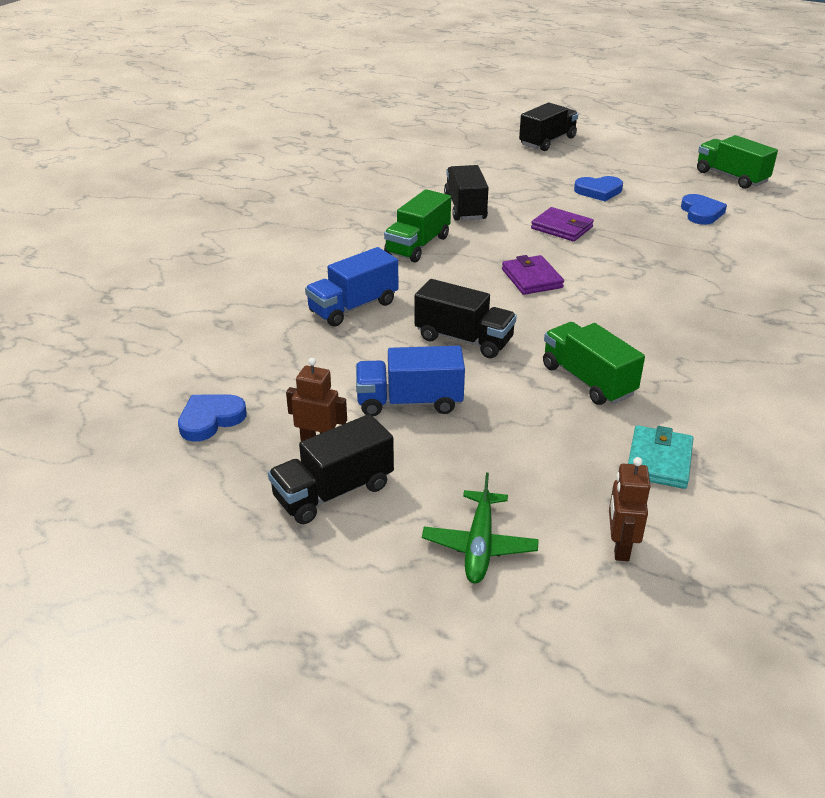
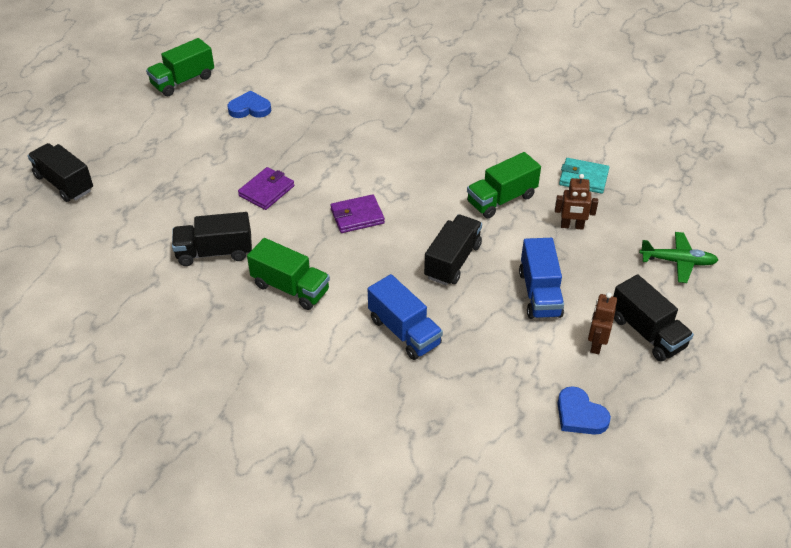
camera: 90 degrees left, 10 degrees up
(598, 191) = (195, 161): blue heart -> none
(620, 547) = (663, 203): brown robot -> brown robot (572, 226)

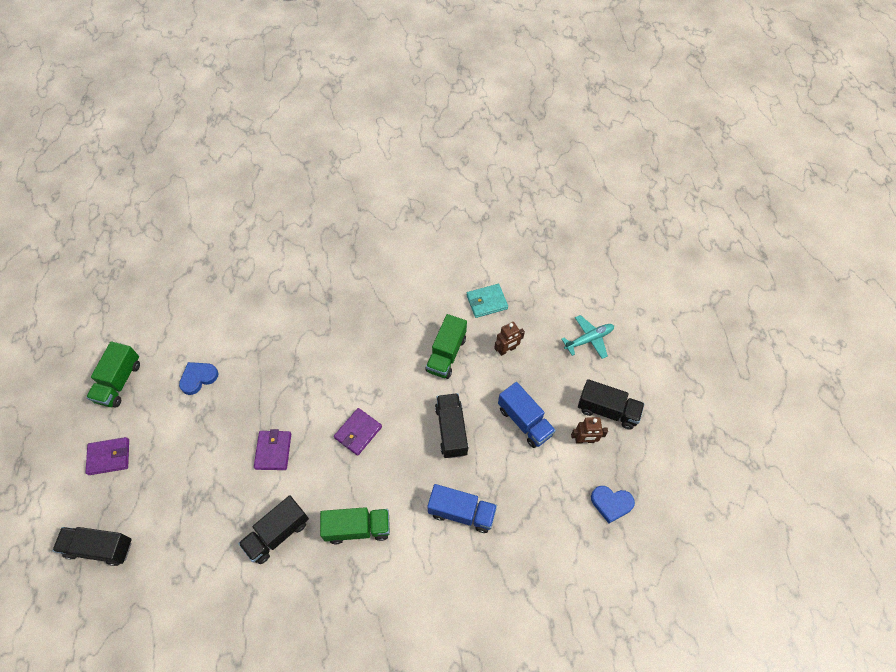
camera: 35 degrees left, 15 degrees up
(128, 127) = (109, 457): none -> purple wallet
(596, 344) = (584, 440): brown robot -> brown robot turned 75 degrees counterclockwise
(677, 261) = (589, 339): green plane -> turquoise plane

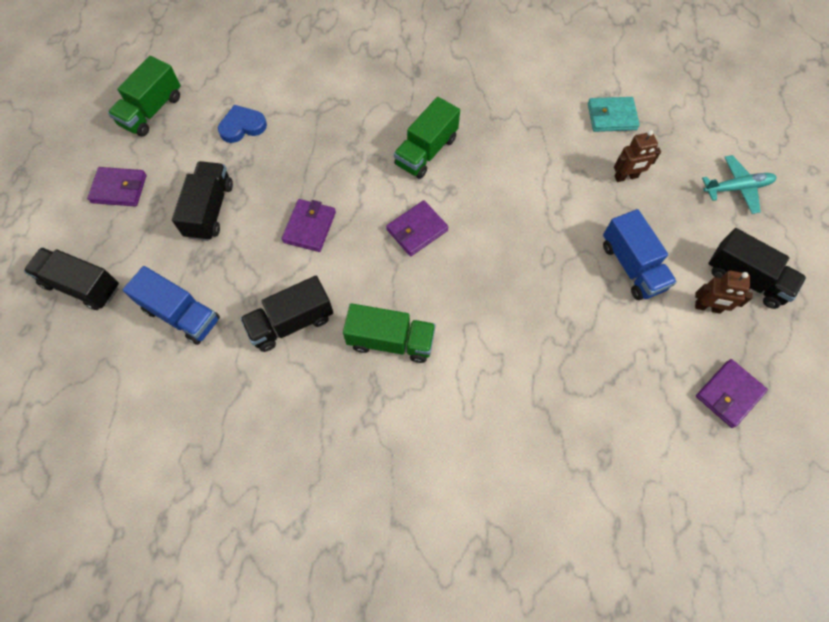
camera: 15 degrees right, 5 degrees up
(446, 354) = (547, 165): green truck -> green truck (426, 151)
(451, 430) = (534, 255): black truck -> black truck (210, 210)
(461, 512) = (526, 355): blue truck -> blue truck (181, 314)
(611, 503) = (729, 394): blue heart -> purple wallet

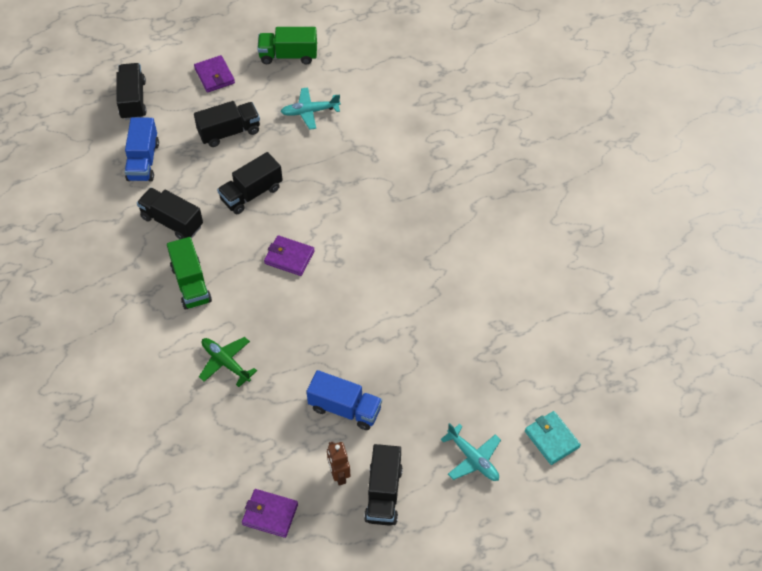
camera: 60 degrees right, 10 degrees down
(242, 126) = (310, 111): blue heart -> turquoise plane
(309, 227) = (251, 194): purple wallet -> black truck
(426, 151) = (363, 230): green truck -> none
(517, 352) = (226, 363): none -> green plane
(611, 117) = (486, 339): turquoise wallet -> turquoise wallet (551, 439)
(626, 177) = (429, 373): brown robot -> none
(632, 266) = (345, 409): blue truck -> blue truck turned 105 degrees counterclockwise

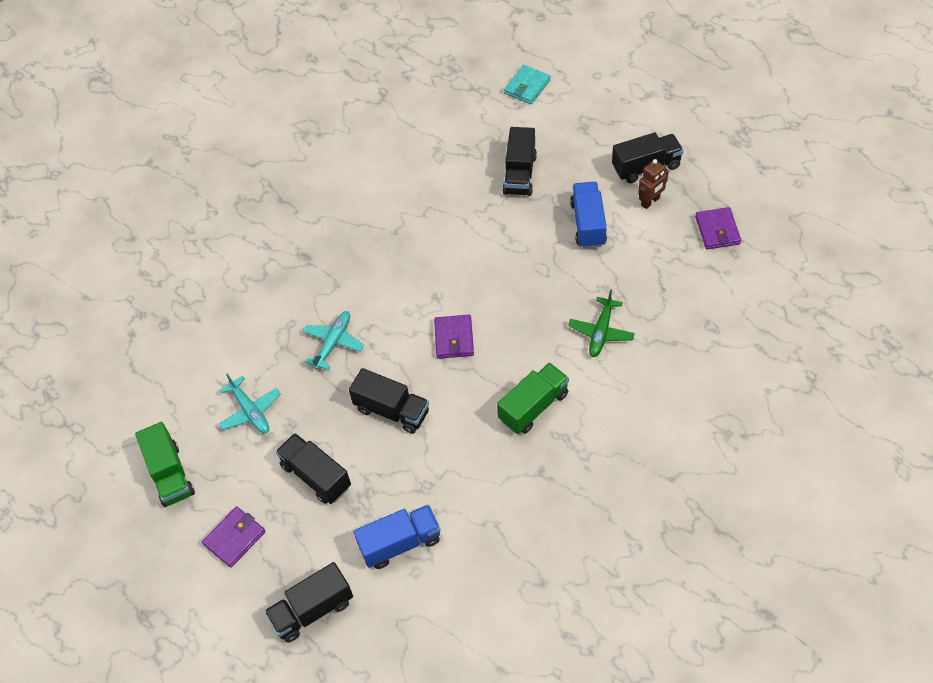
camera: 110 degrees left, 0 degrees up
(172, 222) = (468, 466): black truck -> black truck (520, 174)
(473, 458) = (576, 126): turquoise plane -> turquoise plane (333, 343)

